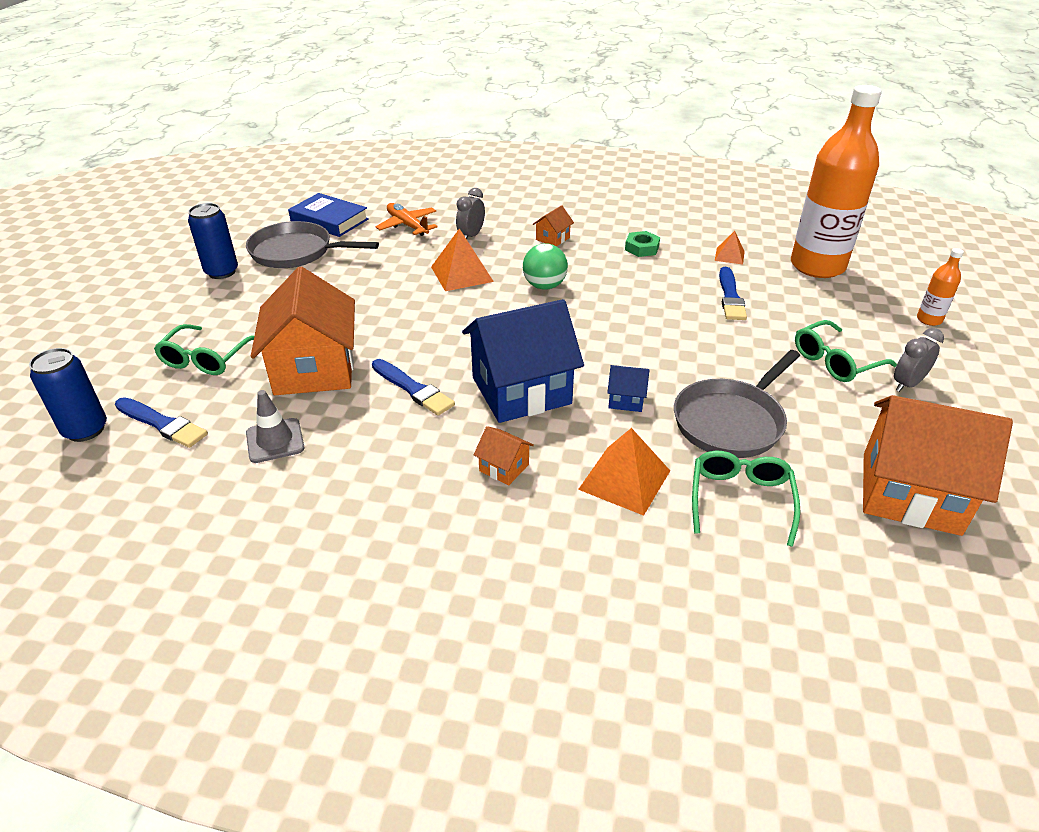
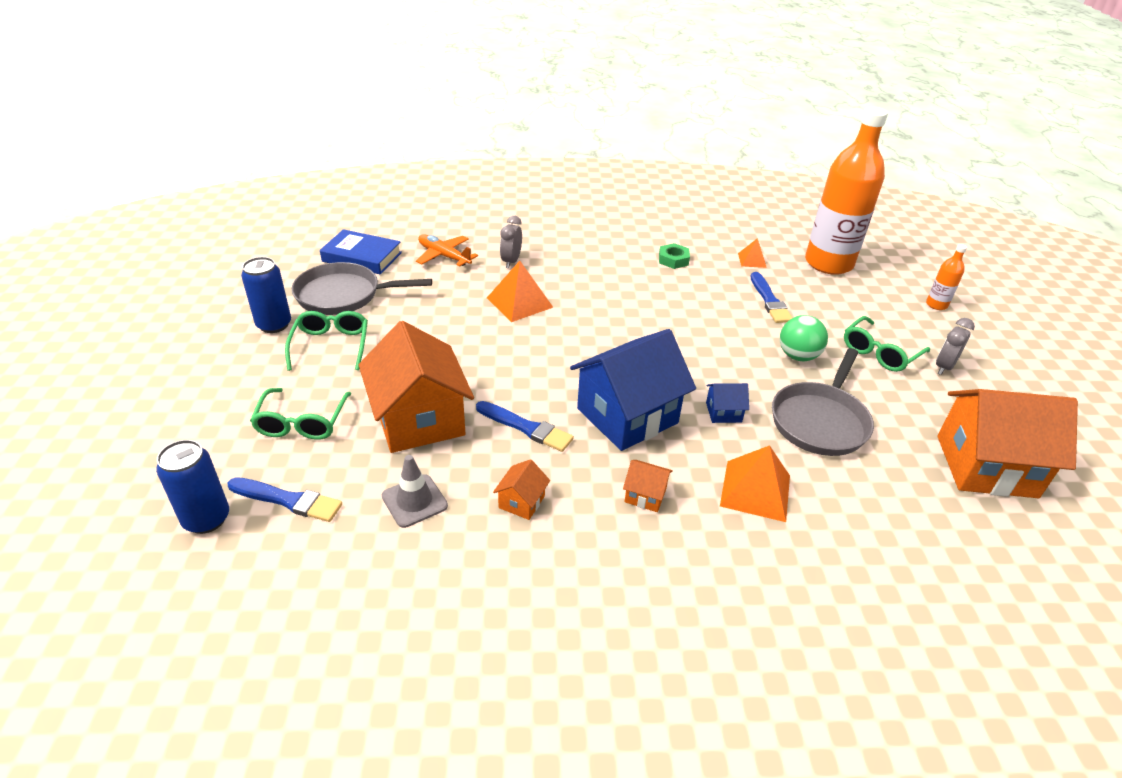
camera: 15 degrees left, 0 degrees up
(544, 286) = (602, 307): green ball -> green ball (798, 356)
(552, 239) = (589, 257): orange house -> orange house (521, 502)
(740, 499) = (858, 494): green glasses -> green glasses (331, 345)

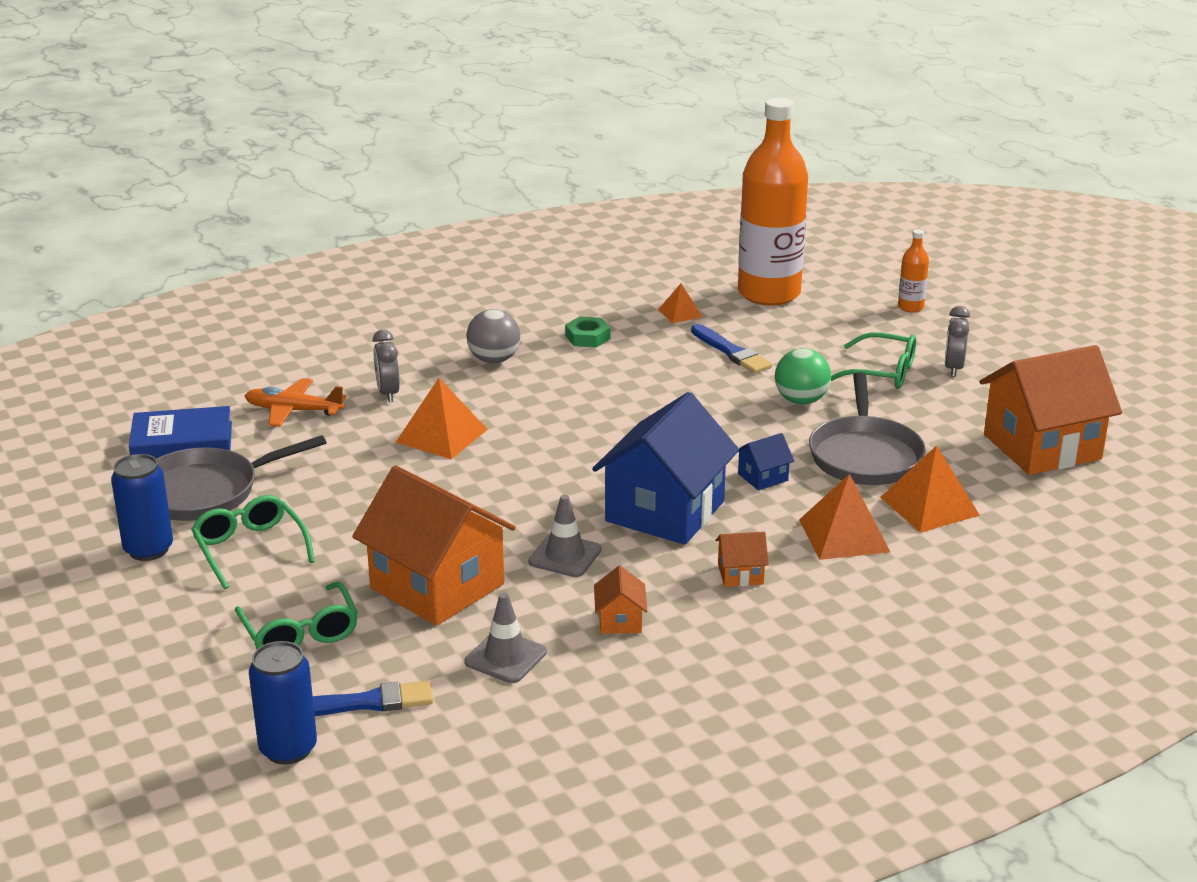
camera: 25 degrees left, 10 degrees down
(526, 427) = (565, 556): blue brush -> grey traffic cone
(598, 258) = (494, 360): none -> grey ball
(848, 489) = (929, 506): none -> orange pyramid
(879, 352) = (882, 372): green glasses -> green glasses turned 90 degrees counterclockwise

